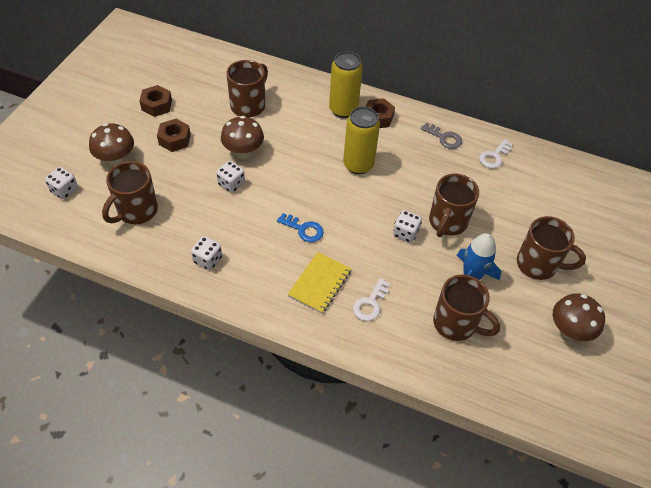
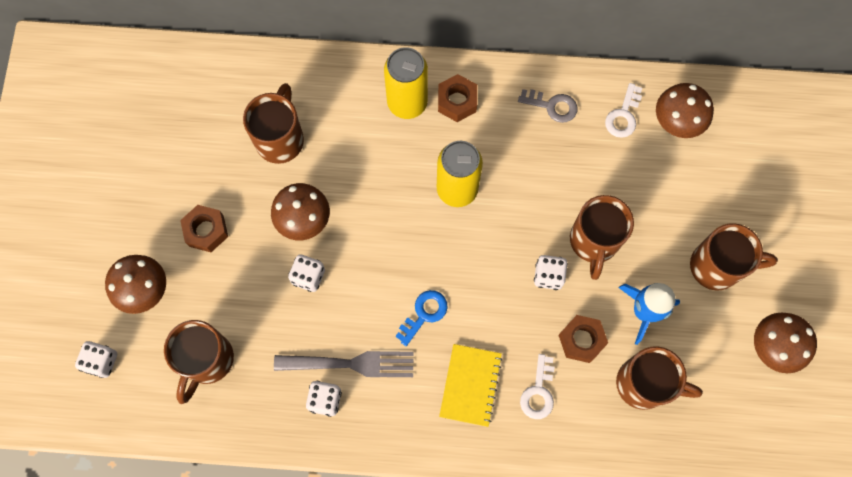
camera: 15 degrees left, 20 degrees up
(157, 105) = (157, 181): brown nut -> brown nut (581, 340)
(237, 243) = (351, 364): none -> grey fork
(304, 229) = (424, 314): blue key -> blue key turned 60 degrees counterclockwise
(532, 171) = (676, 122): none -> brown mushroom

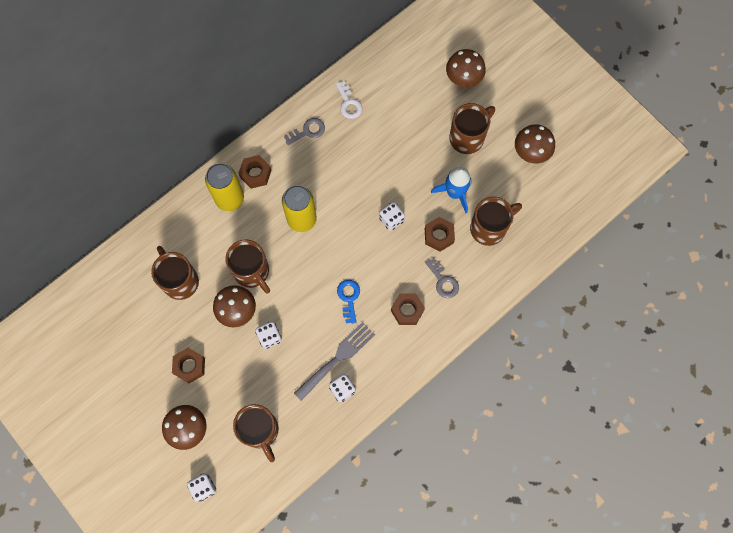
camera: 45 degrees left, 0 degrees up
(470, 385) = (407, 310): yellow notebook -> brown nut
(538, 392) = (443, 281): white key -> grey key
(594, 242) = (397, 181): brown mug -> brown mug (252, 272)
(676, 122) = (378, 83): brown mushroom -> brown mushroom (463, 78)

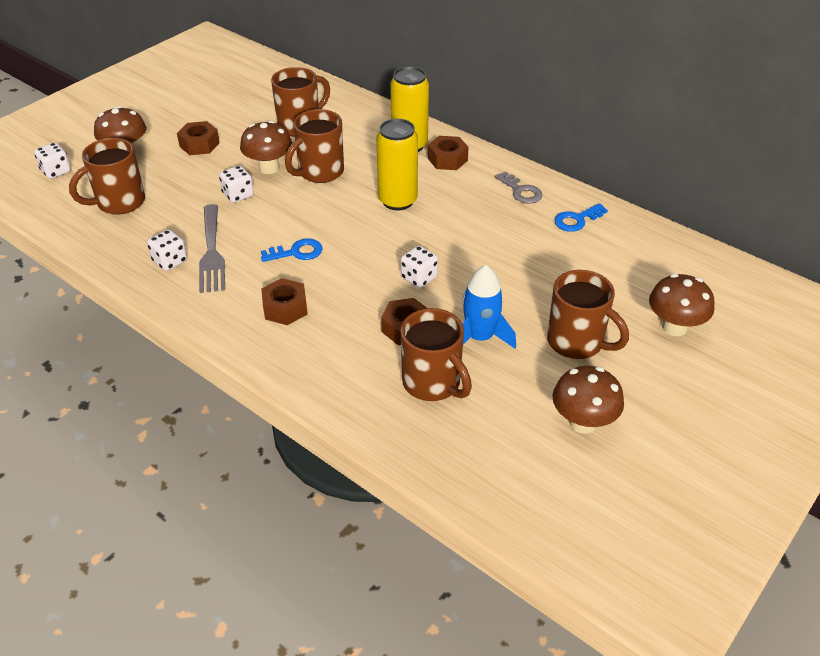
camera: 80 degrees right, 30 degrees down
(337, 359) = (211, 252): grey fork -> grey fork turned 45 degrees clockwise
(349, 103) = (577, 220): white key -> blue key
(443, 281) = (335, 340): grey key -> none

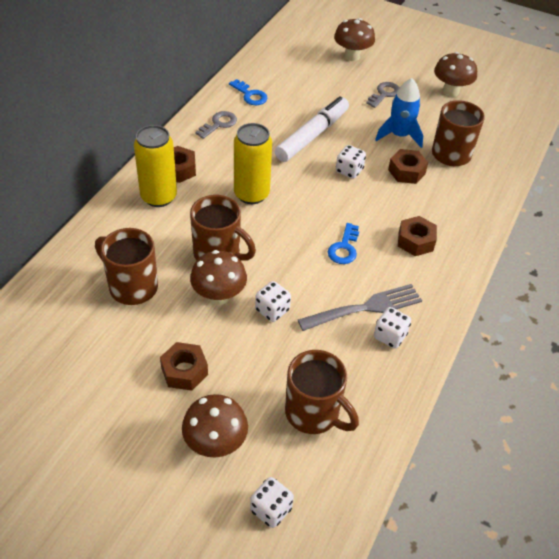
camera: 105 degrees left, 5 degrees up
(296, 252) = (344, 248): blue key -> blue key turned 135 degrees counterclockwise
(490, 259) = (312, 136): none -> white marker
(577, 342) = (384, 94): brown mug -> grey key

